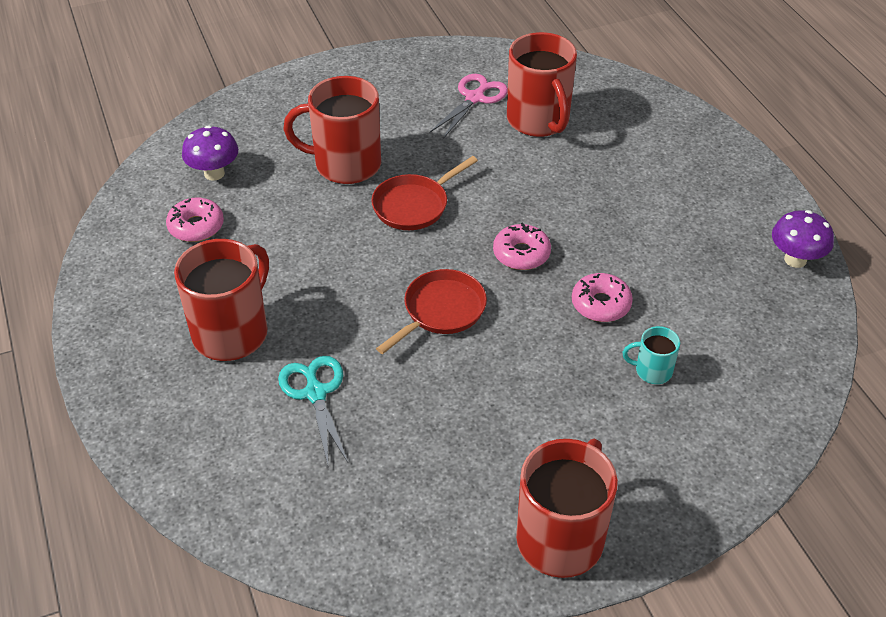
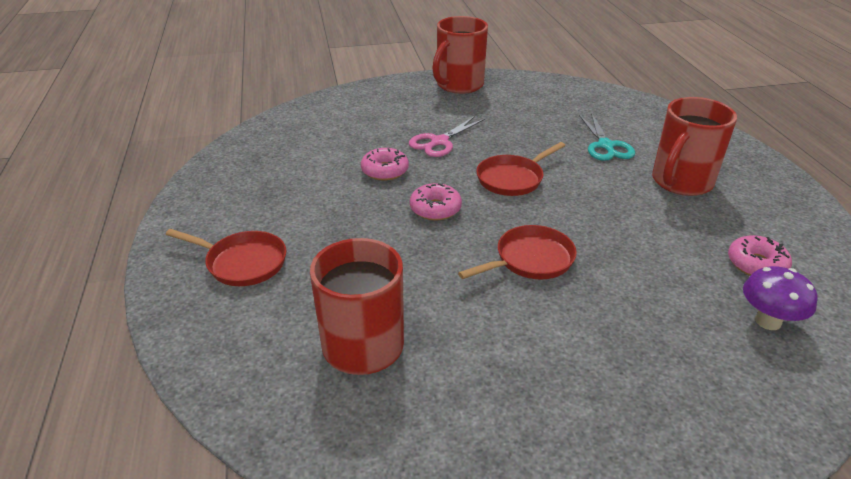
camera: 170 degrees left, 10 degrees down
(345, 164) = (610, 313): red mug -> none
(475, 98) = (436, 392): pink scissors -> pink scissors (439, 142)
(652, 371) = (369, 135): turquoise mug -> none
(679, 171) = (242, 262): none -> red pan
(795, 259) = (209, 182): purple mushroom -> none

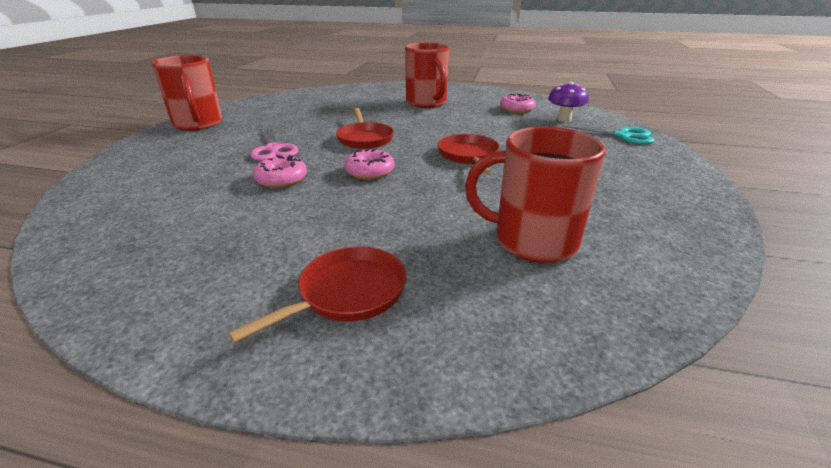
camera: 65 degrees left, 5 degrees down
(606, 146) = (364, 107): turquoise scissors -> turquoise scissors (623, 136)

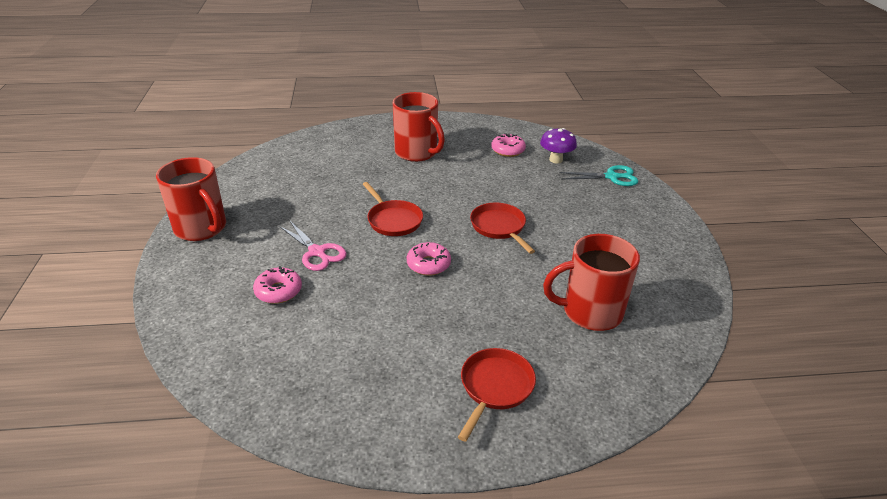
camera: 20 degrees left, 5 degrees up
(281, 179) = (358, 290): pink donut -> pink donut (278, 291)

